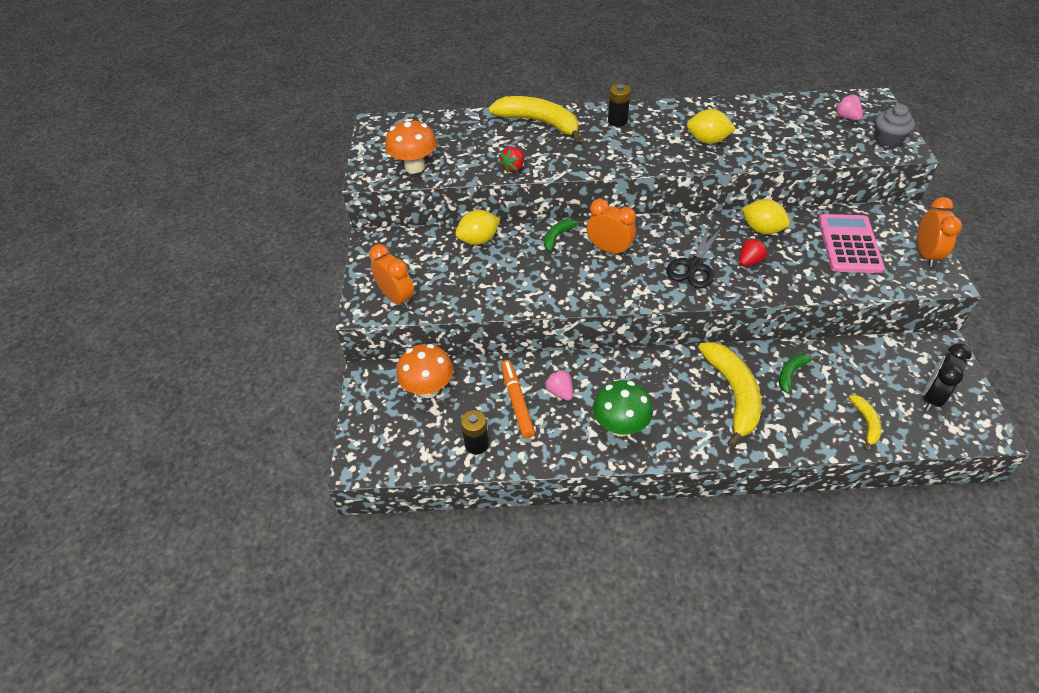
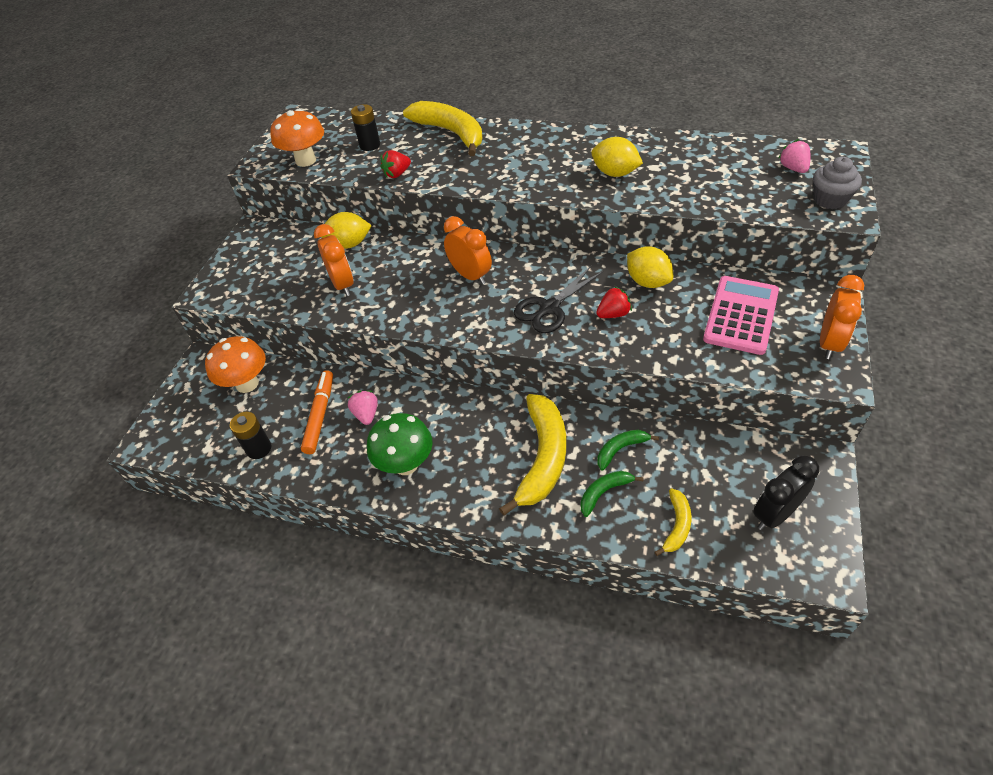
camera: 20 degrees right, 0 degrees up
(397, 298) = (241, 287): orange clock -> orange clock (343, 284)
(558, 236) = (427, 253): green banana -> green banana (604, 492)
(617, 121) = (531, 141): black battery -> black battery (370, 145)

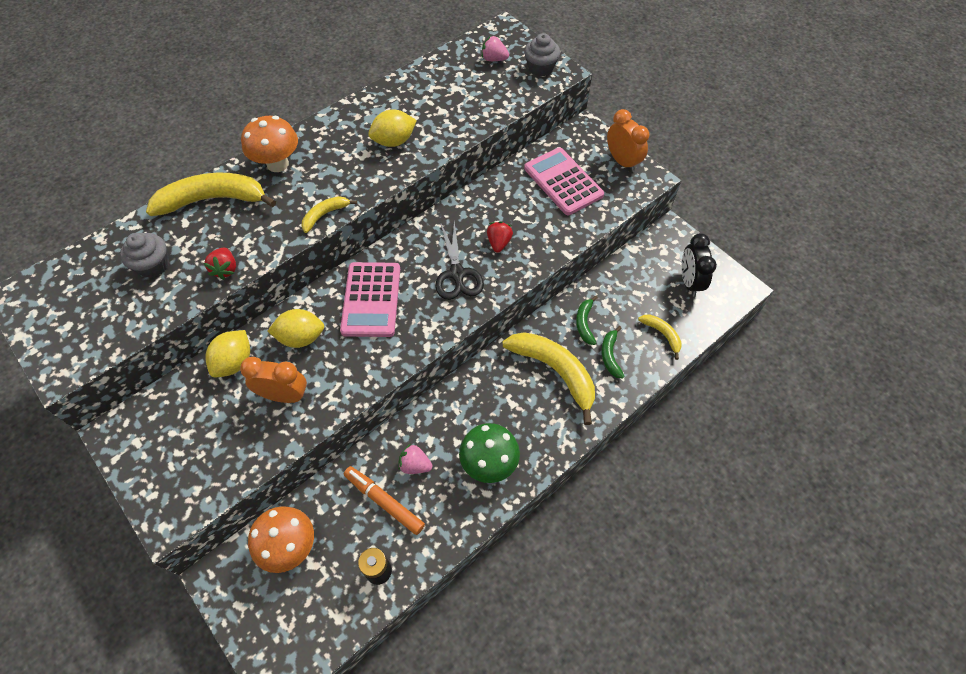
camera: 60 degrees left, 10 degrees up
(306, 160) = (111, 327): orange mushroom -> orange mushroom (277, 164)
(370, 145) = (153, 265): black battery -> grey cupcake
(470, 276) = (371, 299): orange clock -> pink calculator
(496, 185) = (325, 215): none -> yellow banana
(647, 282) = (487, 204): yellow lemon -> yellow lemon (301, 338)

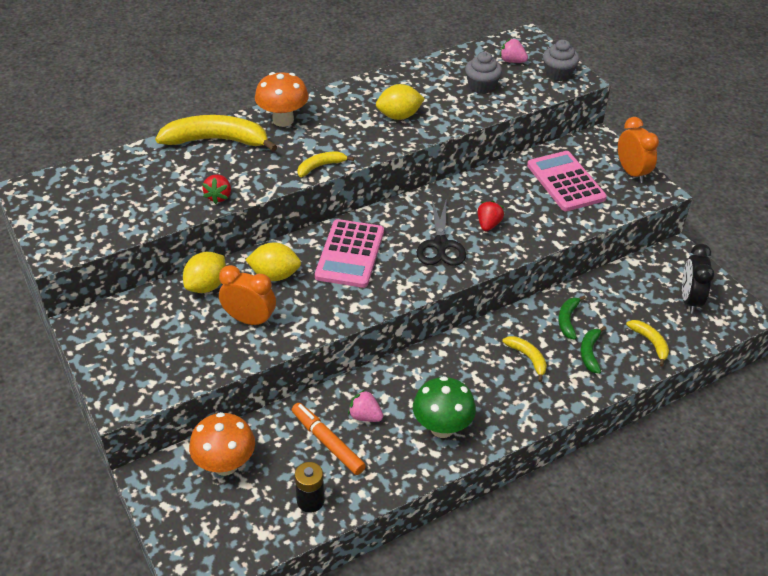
camera: 10 degrees right, 15 degrees down
(153, 265) = (152, 184): grey cupcake -> grey cupcake (481, 86)
(555, 372) = (528, 358): yellow banana -> yellow banana, size x0.49

